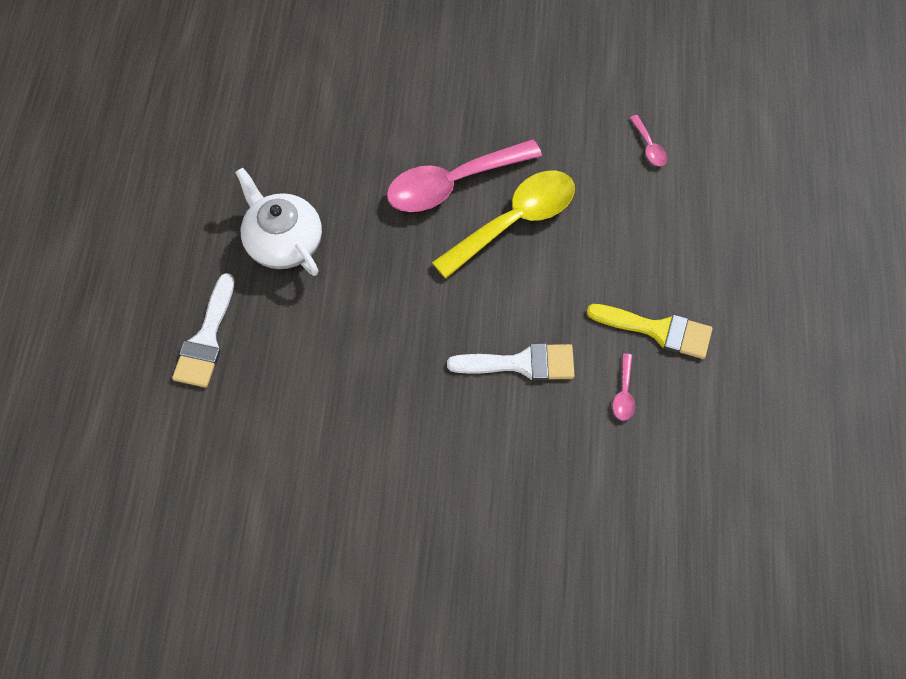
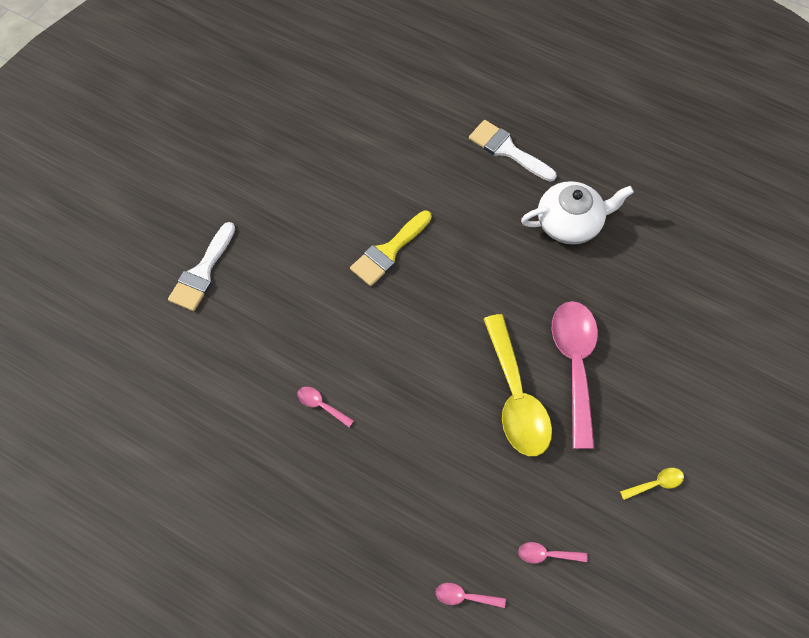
camera: 115 degrees right, 0 degrees up
(521, 363) = (384, 343): white brush -> white brush (202, 272)
(536, 87) = (655, 484): none -> yellow spoon
(658, 330) = (360, 461): yellow brush -> yellow brush (389, 251)
(724, 194) = (465, 597): none -> pink spoon

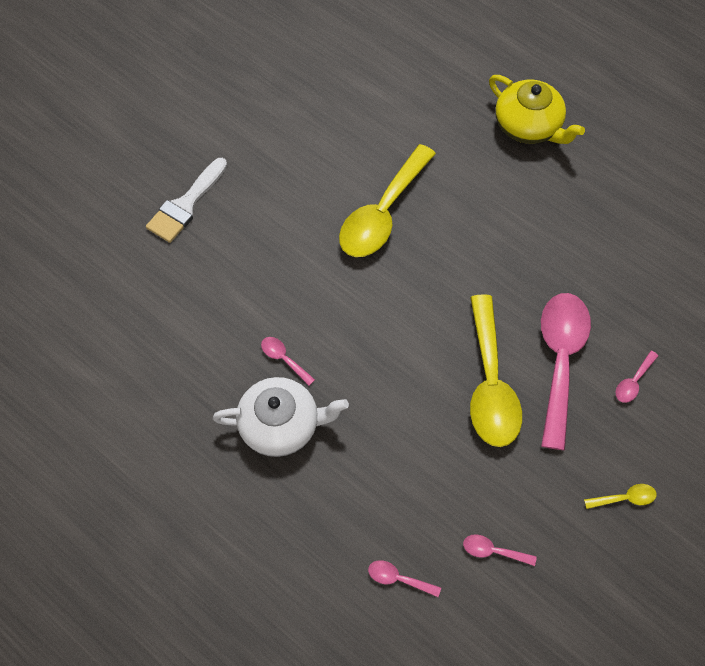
camera: 10 degrees right, 0 degrees up
(389, 251) = (383, 213): yellow brush -> yellow spoon
(507, 150) = (528, 126): white brush -> yellow teapot
(570, 223) = (582, 212): white teapot -> white teapot (281, 424)
(644, 373) = (633, 381): none -> pink spoon

